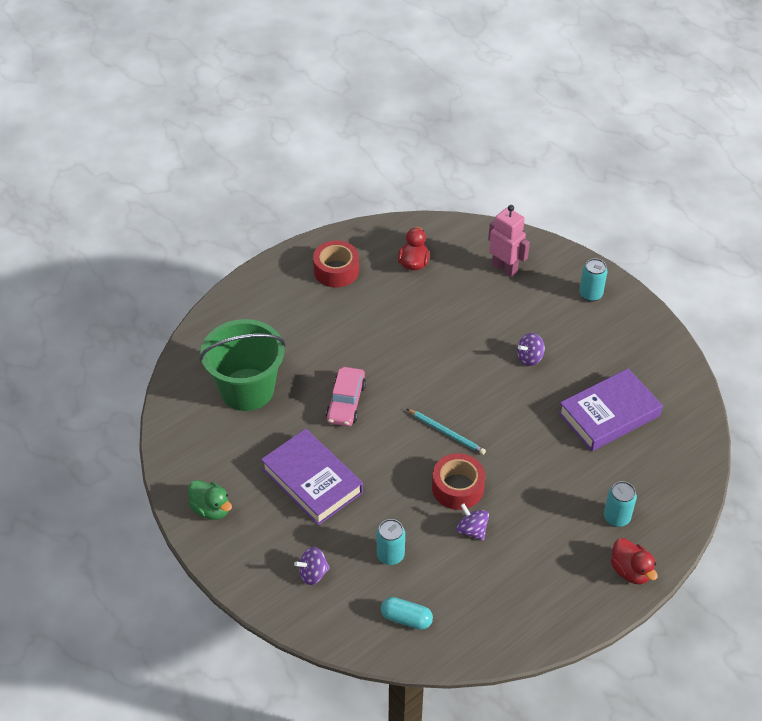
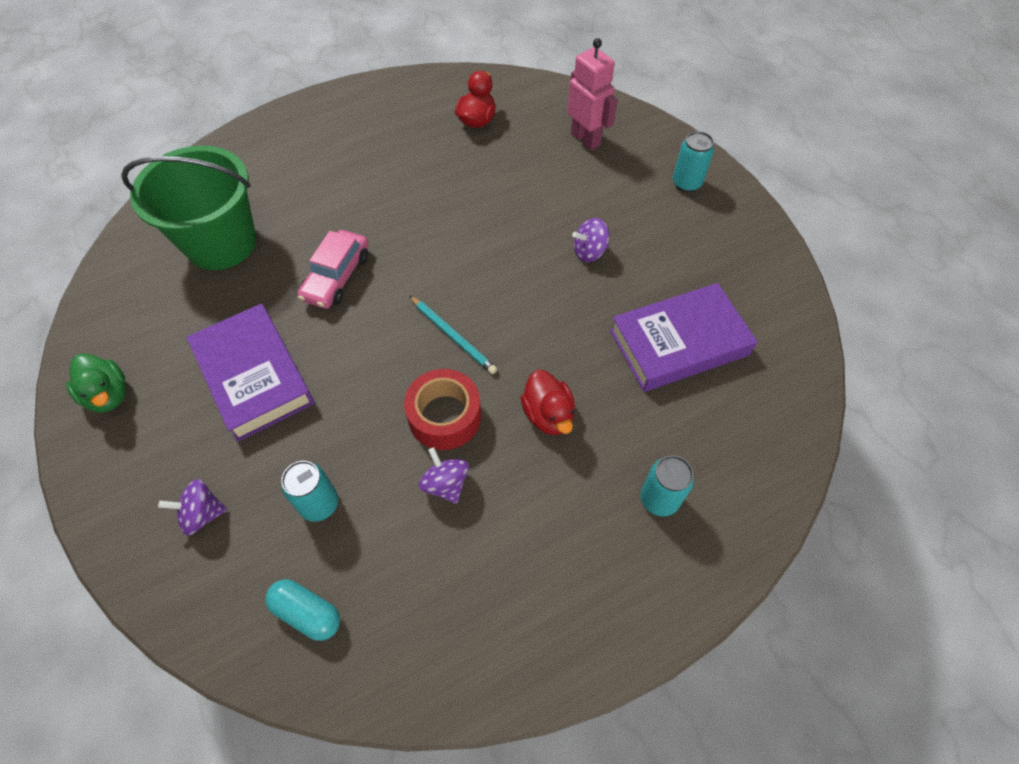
camera: 10 degrees right, 10 degrees up
(336, 270) = (382, 117): red tape -> none
(630, 571) = (663, 591): red duck -> red duck (548, 415)

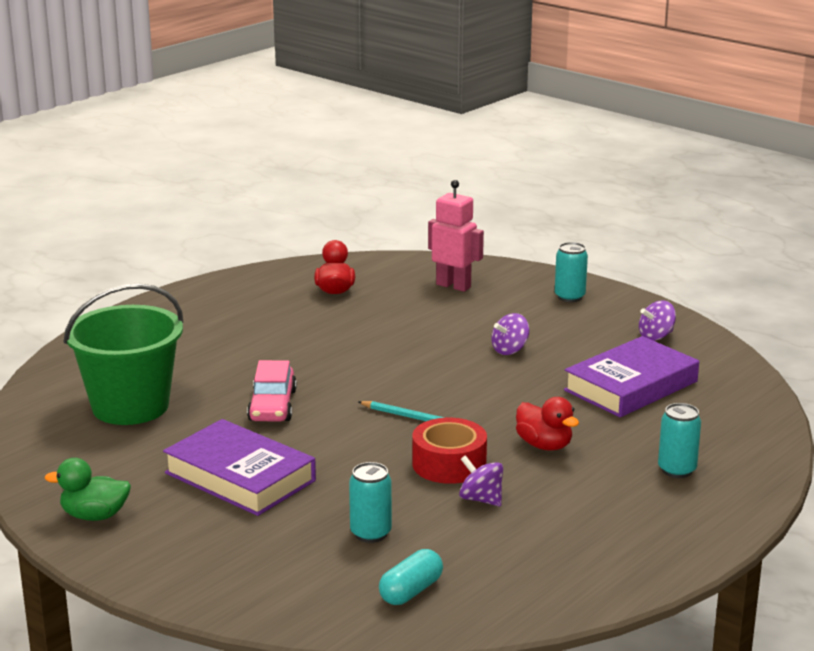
camera: 20 degrees left, 35 degrees down
(108, 395) = (94, 516): green duck -> green duck turned 150 degrees clockwise
(202, 514) = (260, 562): purple spinning top -> purple spinning top (656, 336)
(307, 613) = (411, 591): turquoise capsule -> turquoise capsule turned 60 degrees counterclockwise

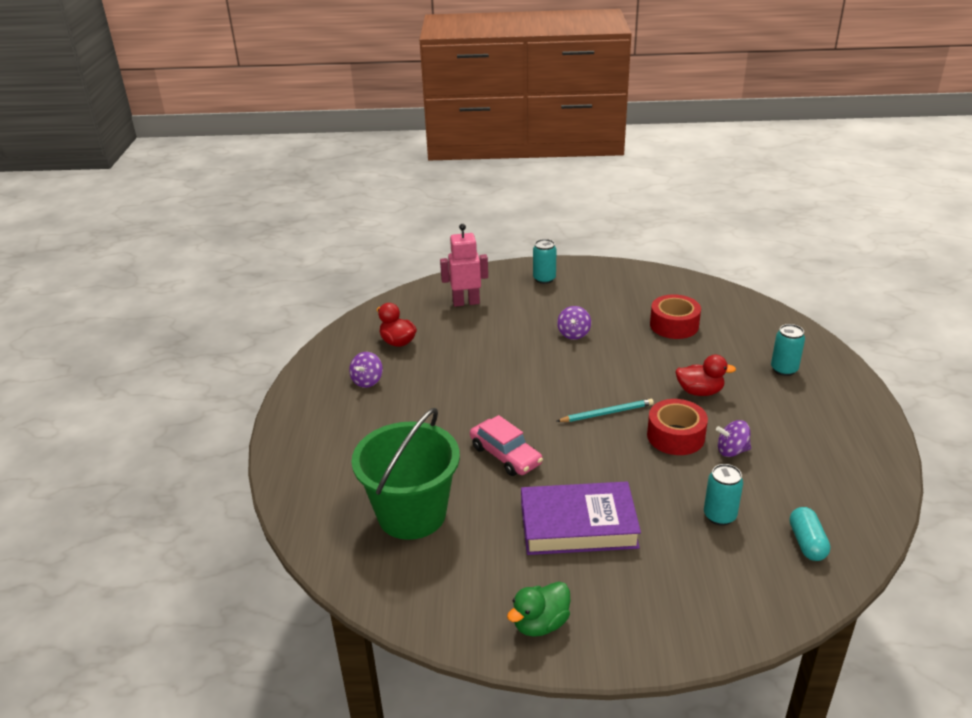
camera: 40 degrees left, 10 degrees up
(631, 386) = (674, 325): purple book -> red tape
(656, 336) = (631, 284): purple spinning top -> purple spinning top (367, 381)

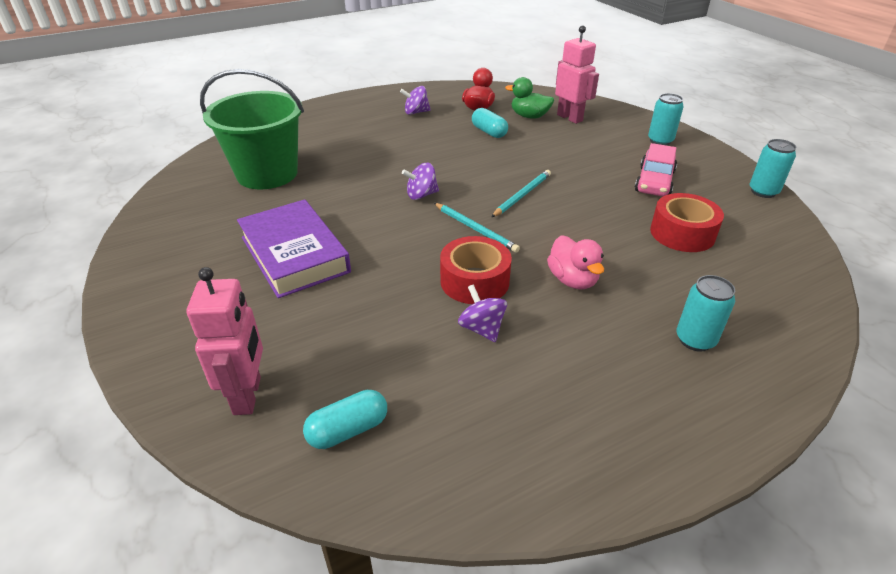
camera: 60 degrees right, 5 degrees up
(451, 352) = (489, 132): none -> turquoise capsule
(505, 455) = (368, 193): pink car -> pink car (654, 181)
(540, 624) = (157, 267): green duck -> green duck (529, 116)
(573, 334) = (587, 179): purple spinning top -> purple spinning top (421, 195)
(574, 373) = (522, 195): none -> turquoise pencil
(699, 392) = (572, 280): red duck -> pink duck
(719, 516) = (358, 343): turquoise can -> turquoise can (763, 191)
(753, 588) = (248, 395): none -> pink robot

